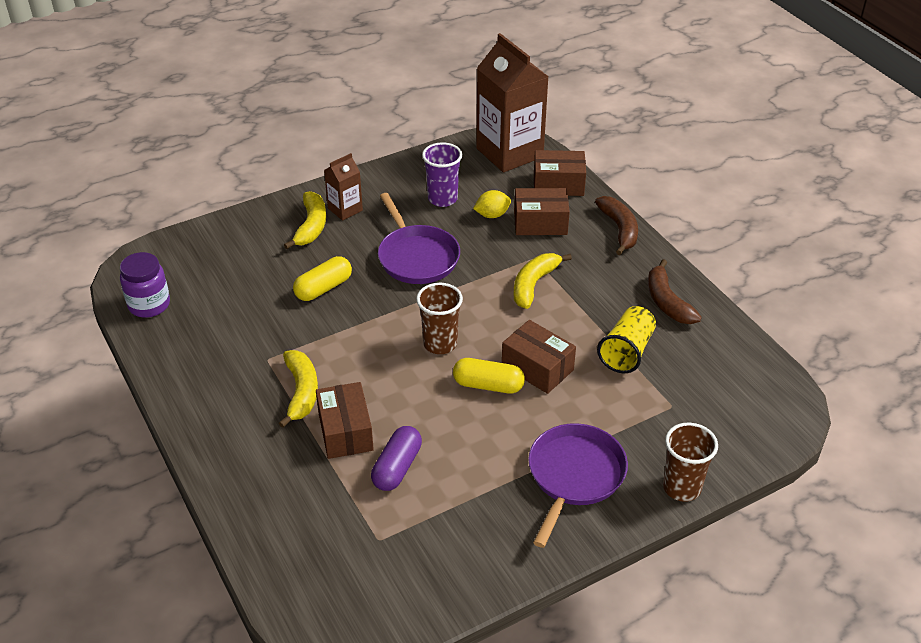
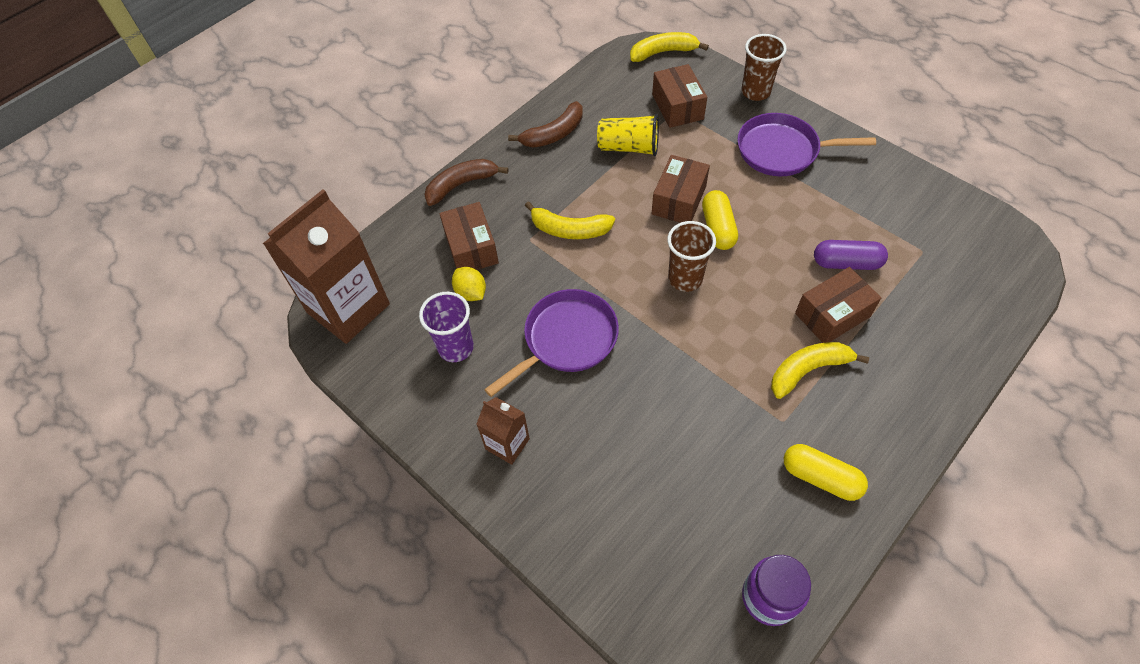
camera: 105 degrees left, 15 degrees up
(311, 226) = (552, 469): yellow banana -> yellow banana (663, 52)
(323, 288) = (653, 411): yellow capsule -> yellow capsule (820, 477)
(558, 184) = (399, 249): brown box -> brown box (677, 107)

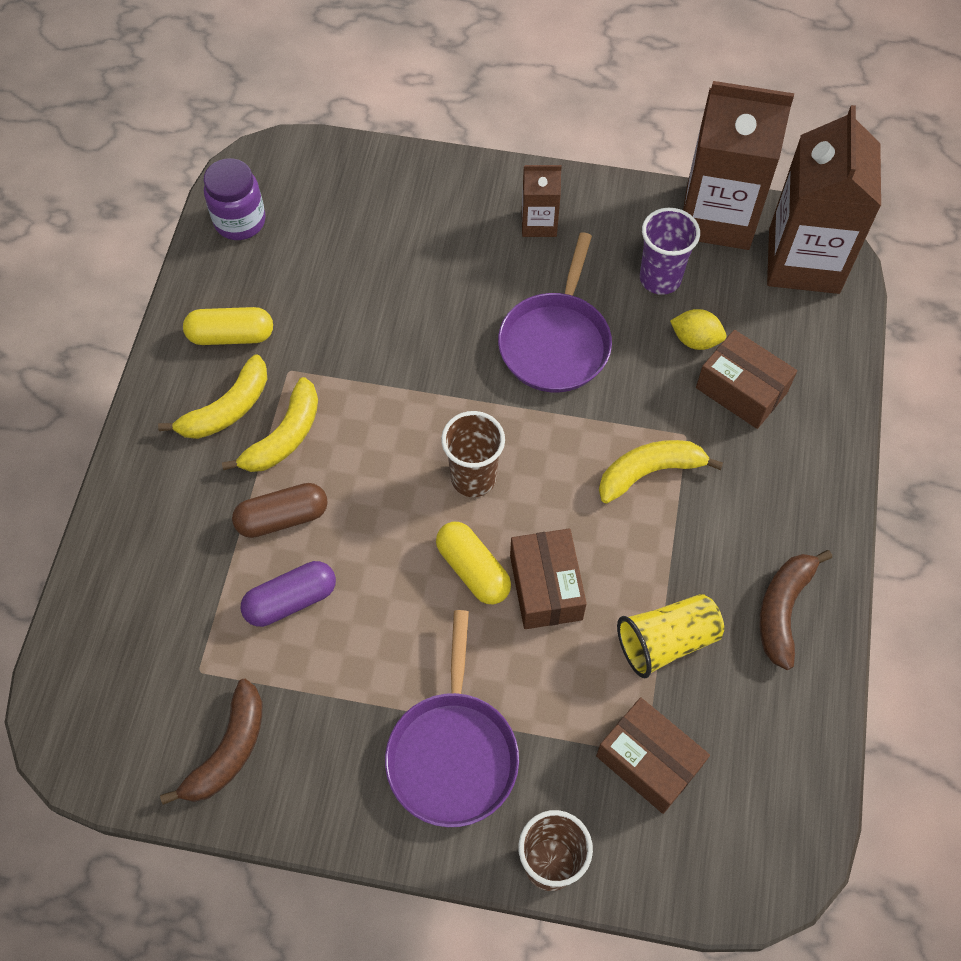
camera: 145 degrees right, 5 degrees up
(371, 373) = (717, 216): none -> brown carton
(461, 185) = (829, 465): brown banana -> brown banana (228, 750)
(663, 52) = (747, 878): yellow banana -> yellow banana (227, 409)
(781, 150) = (453, 754): purple pan -> purple pan turned 120 degrees clockwise
(832, 315) = (282, 518): brown box -> brown capsule

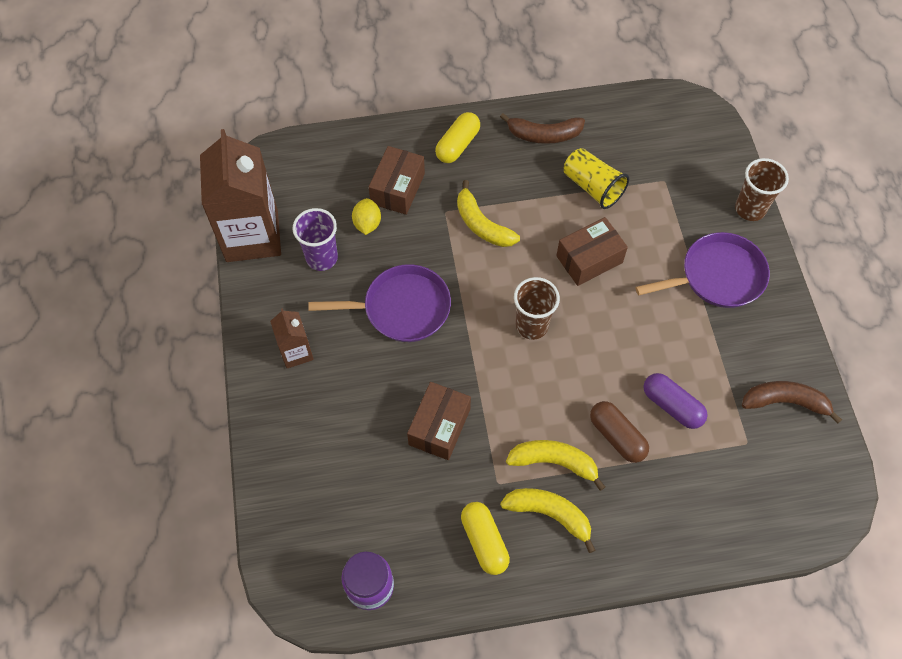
camera: 110 degrees left, 0 degrees up
(473, 570) = (597, 304): yellow capsule -> yellow capsule (457, 145)
(648, 761) = (668, 178): brown box -> brown box (439, 426)
(804, 261) = (276, 176): brown carton -> none

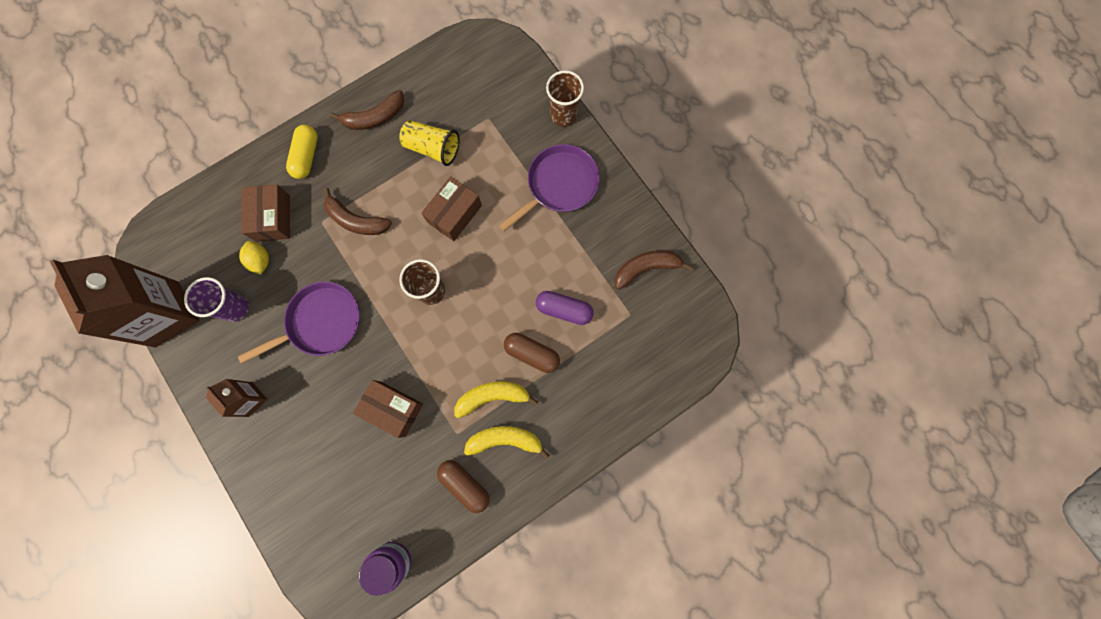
camera: 25 degrees left, 15 degrees up
(439, 426) = (392, 409): brown box -> brown box turned 60 degrees counterclockwise
(482, 224) = (356, 220): yellow banana -> brown banana
(484, 541) = (465, 484): yellow capsule -> brown capsule

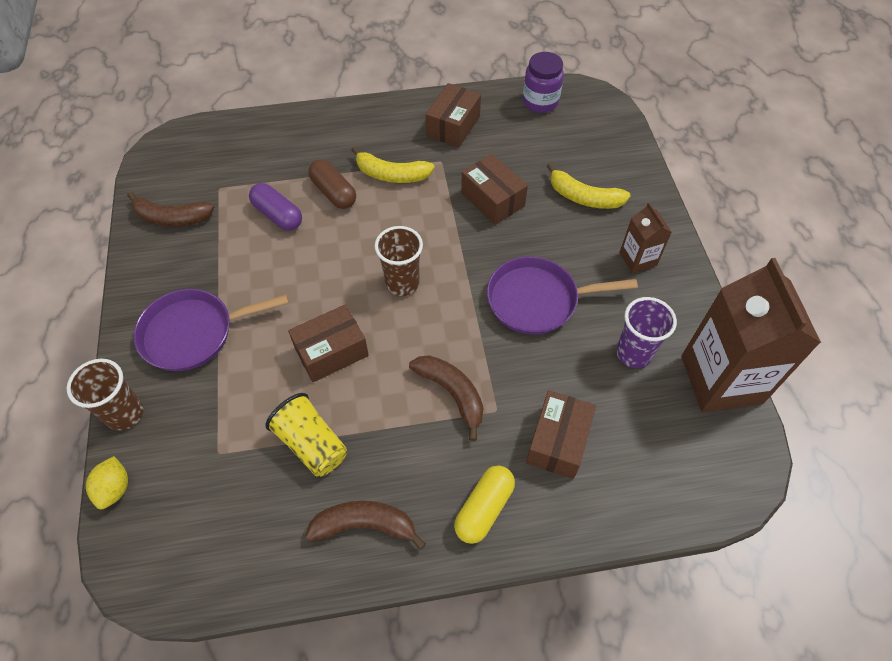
camera: 155 degrees left, 20 degrees down
(260, 261) = (589, 394): yellow lemon -> yellow lemon (115, 489)
(465, 484) = (453, 126): brown capsule -> brown box
(505, 440) = (399, 142): yellow banana -> yellow banana (584, 197)

